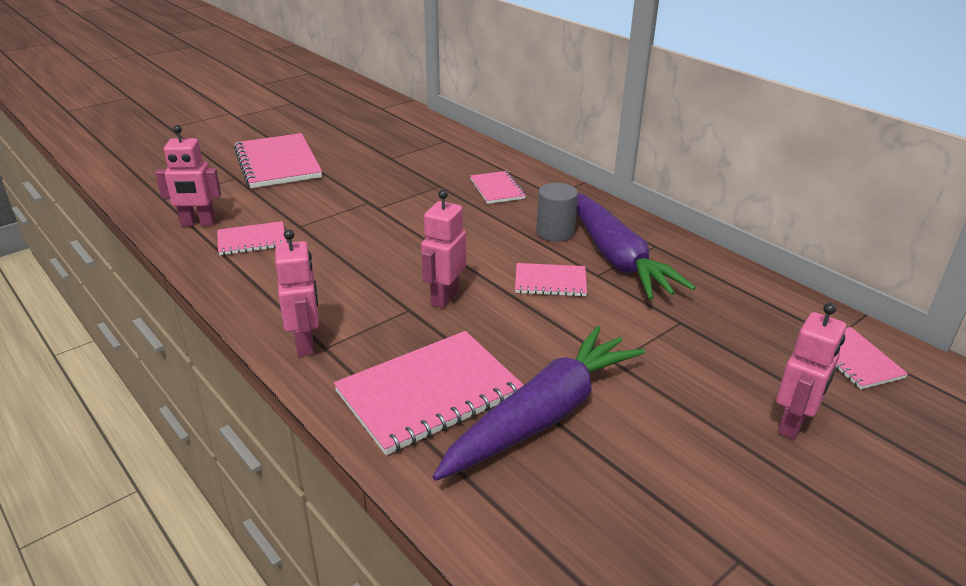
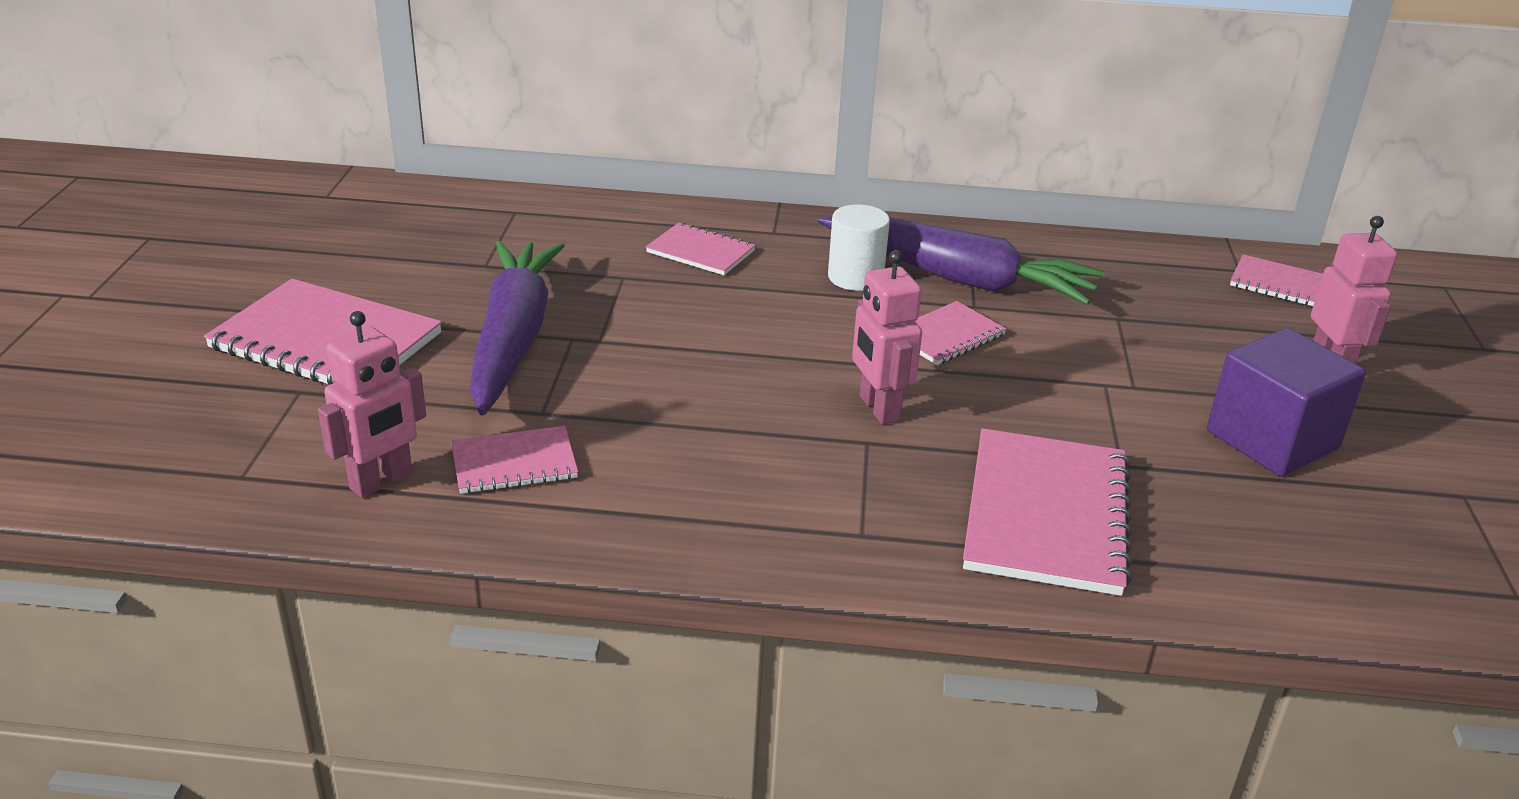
camera: 45 degrees left, 0 degrees up
(252, 240) = (514, 463): pink notebook -> pink notebook turned 45 degrees clockwise
(306, 343) = (834, 543): pink robot -> none
(543, 415) = (1168, 472): purple carrot -> purple carrot (513, 339)
(555, 232) = (855, 277): grey cylinder -> white cylinder
(651, 439) = (1272, 440): none -> purple cube

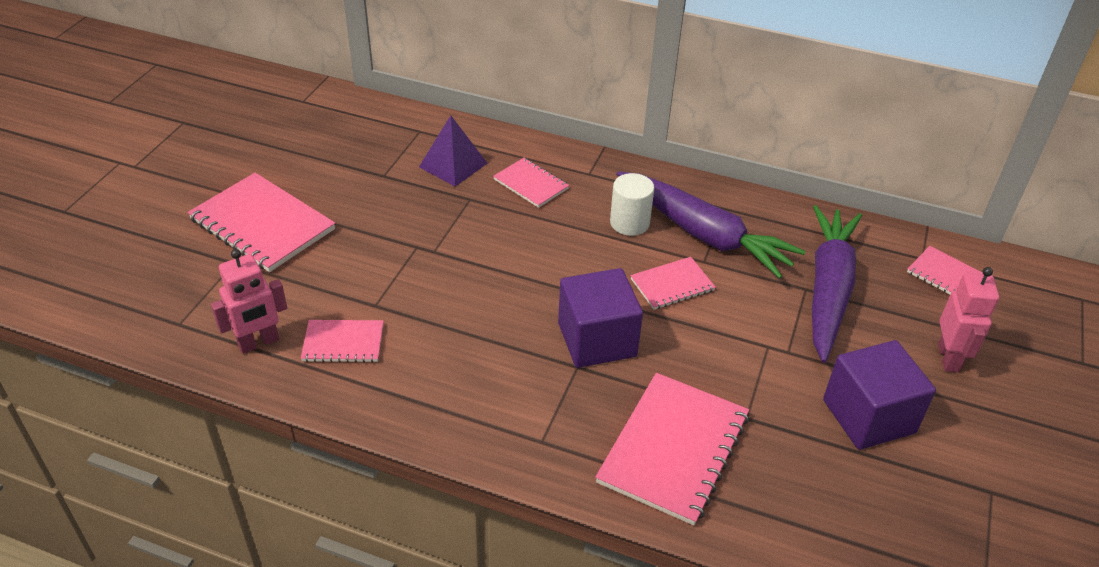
camera: 15 degrees right, 10 degrees up
(513, 339) = (379, 241): purple carrot -> purple carrot (828, 289)
(581, 243) = (453, 165): none -> purple pyramid
(878, 408) = (597, 340): pink robot -> purple cube

